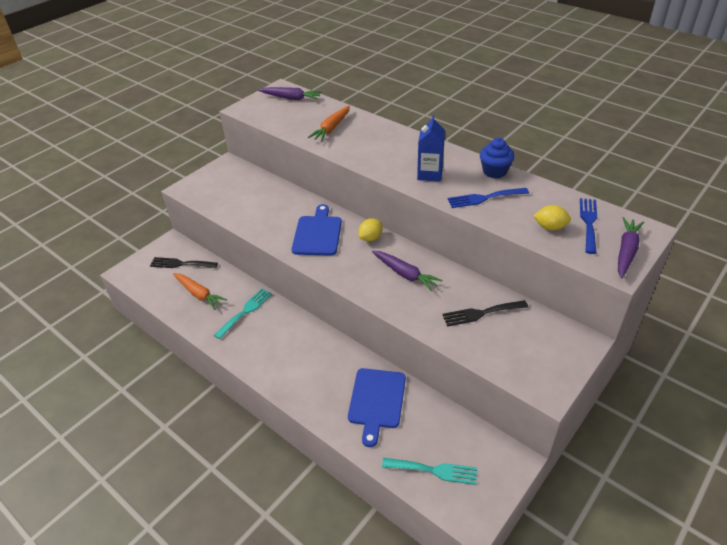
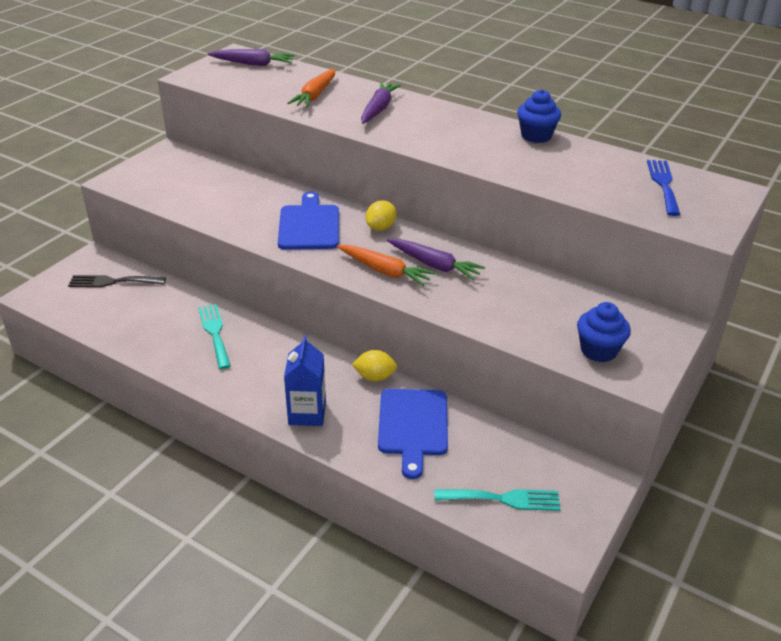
camera: 10 degrees left, 5 degrees down
(199, 294) = (145, 316): orange carrot -> orange carrot (384, 271)
(245, 311) = (215, 333): turquoise fork -> turquoise fork turned 45 degrees counterclockwise
(430, 174) = (455, 140): blue carton -> blue carton (307, 413)
(481, 313) = (540, 303): black fork -> none
(484, 198) = (529, 163): blue fork -> none
(519, 360) = (598, 350): none -> blue cupcake
(550, 227) = (618, 191): yellow lemon -> yellow lemon (375, 377)
(626, 251) = (715, 212): purple carrot -> purple carrot (378, 109)

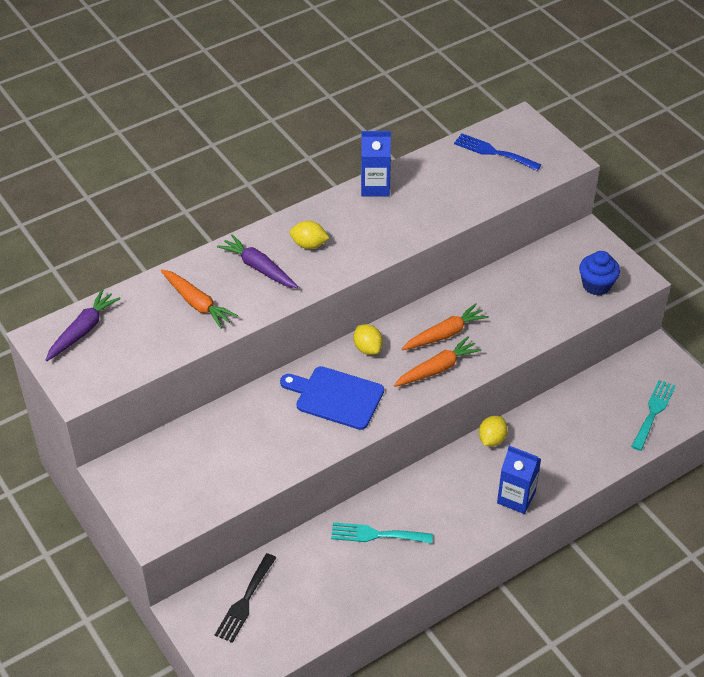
camera: 65 degrees left, 10 degrees up
(413, 426) = (559, 435): blue cutting board -> none
(428, 123) = (309, 244): none -> yellow lemon
(434, 265) = (445, 334): purple carrot -> orange carrot
(536, 136) = (375, 187): blue cupcake -> blue carton

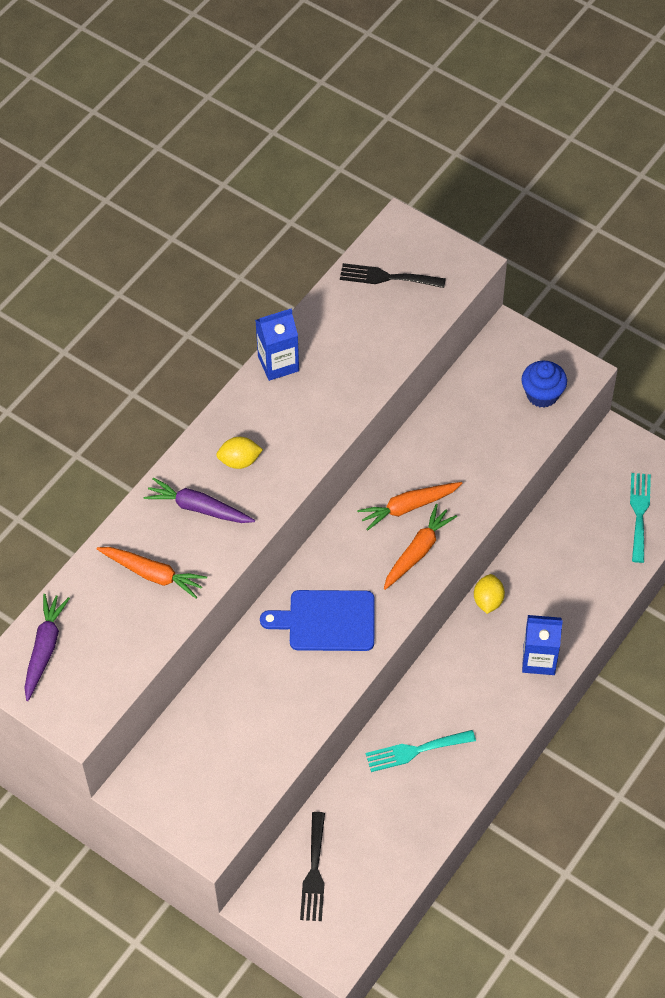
camera: 20 degrees left, 10 degrees up
(367, 348) = (335, 551): yellow lemon -> none
(445, 334) = (408, 507): orange carrot -> orange carrot turned 150 degrees counterclockwise
(493, 152) = (387, 277): blue fork -> black fork

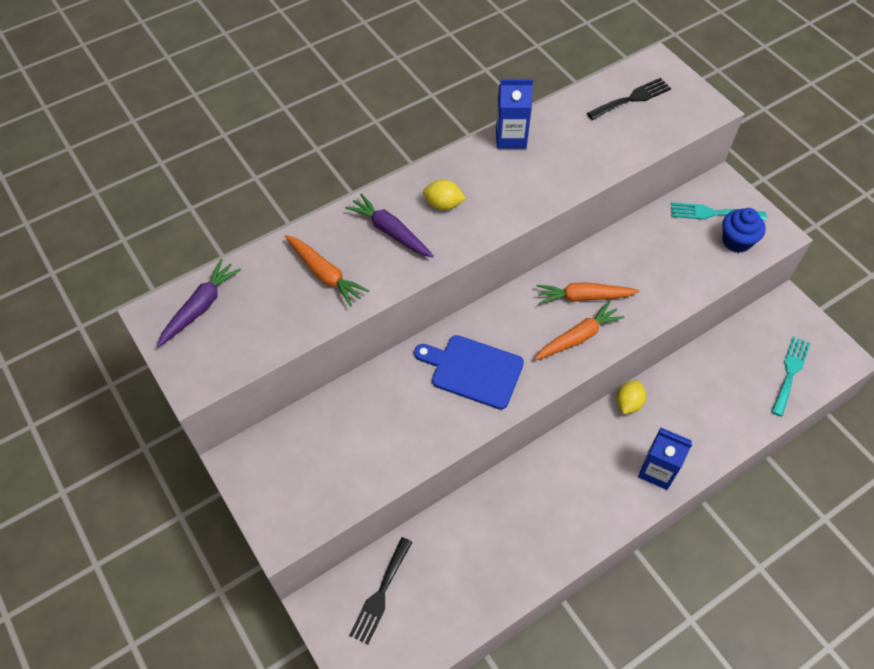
camera: 20 degrees right, 0 degrees up
(387, 277) = (632, 98): black fork -> black fork turned 120 degrees clockwise
(415, 751) = (515, 514): turquoise fork -> turquoise fork (712, 213)

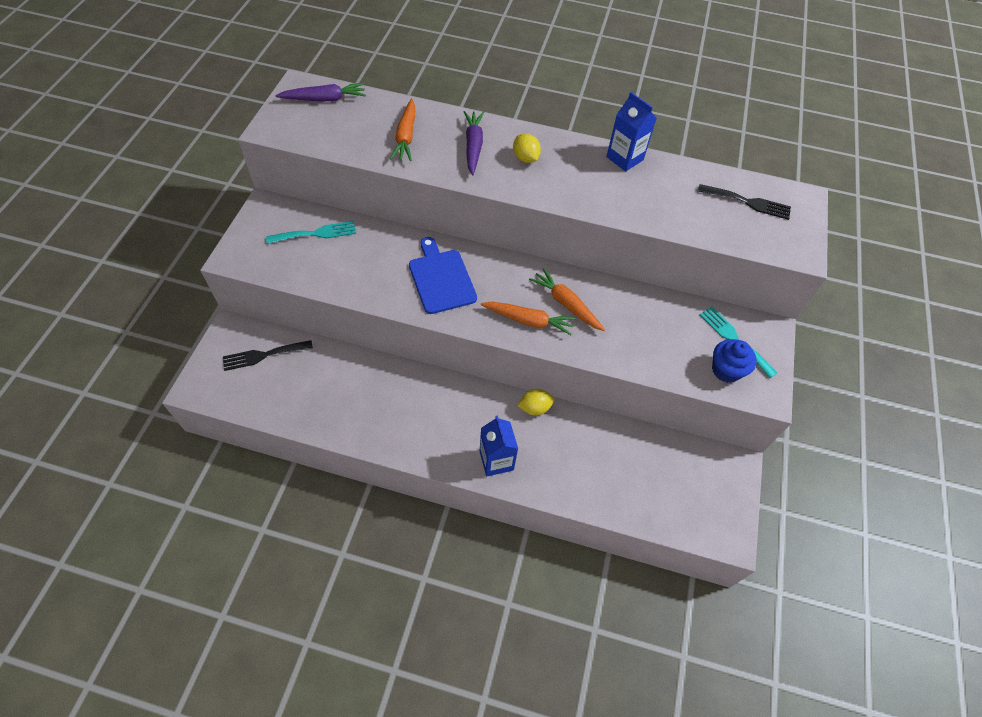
camera: 45 degrees right, 0 degrees up
(790, 372) = (674, 503): turquoise fork -> turquoise fork (316, 233)

